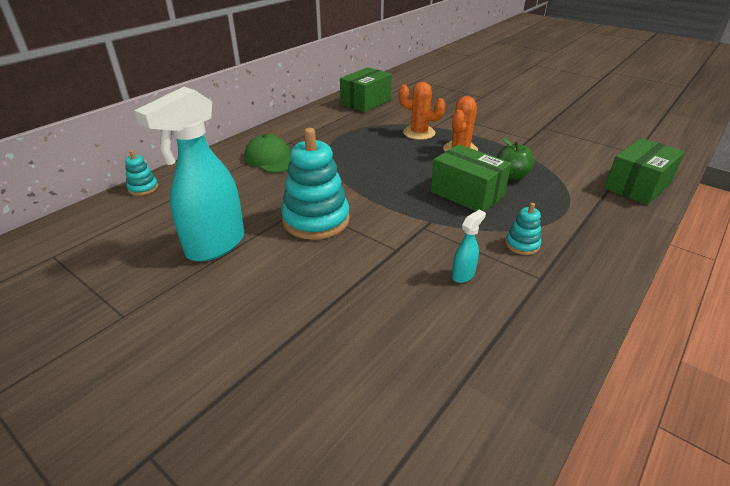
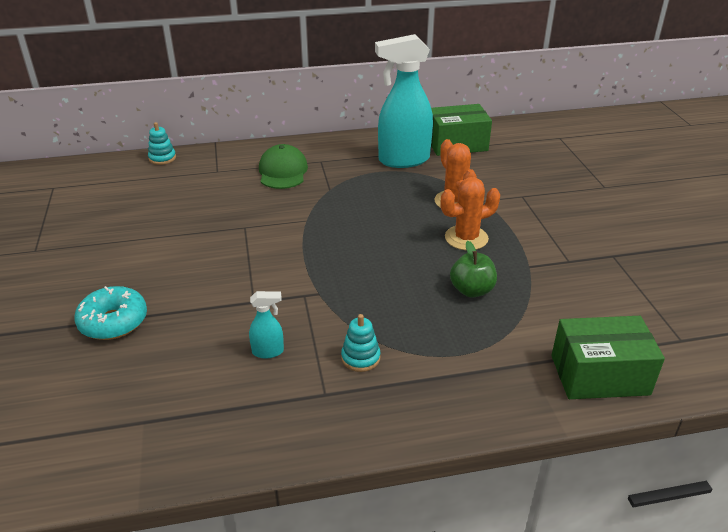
camera: 40 degrees right, 0 degrees up
(215, 246) = (143, 229): turquoise spray bottle -> turquoise spray bottle (403, 160)
(309, 327) = (113, 322): none -> turquoise donut
(316, 220) = (234, 244): turquoise stacking toy -> none
(467, 193) = (394, 285): green box -> none

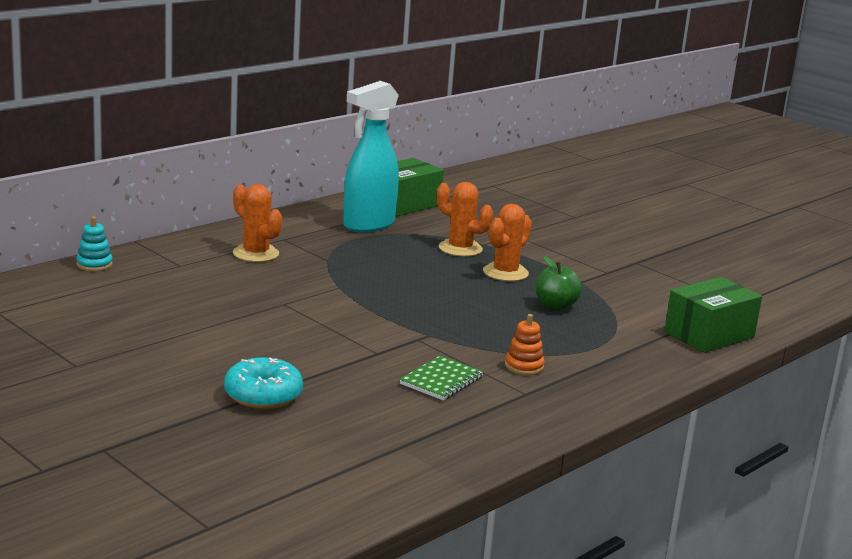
camera: 35 degrees left, 15 degrees down
(268, 352) = (441, 380): turquoise spray bottle -> green notebook
(283, 171) = (256, 254): green cap -> orange cactus
(360, 358) = (524, 366): turquoise stacking toy -> orange stacking toy

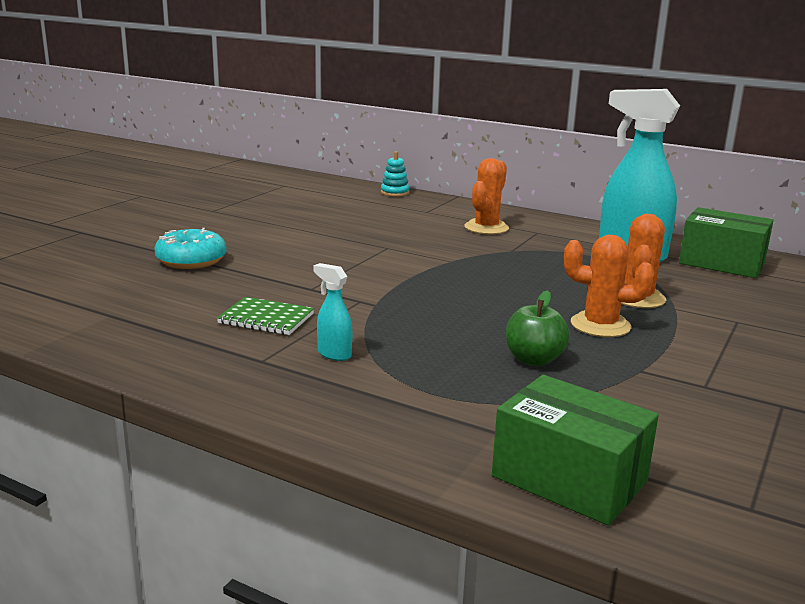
camera: 75 degrees right, 0 degrees up
(524, 366) = (334, 354): orange stacking toy -> turquoise spray bottle

